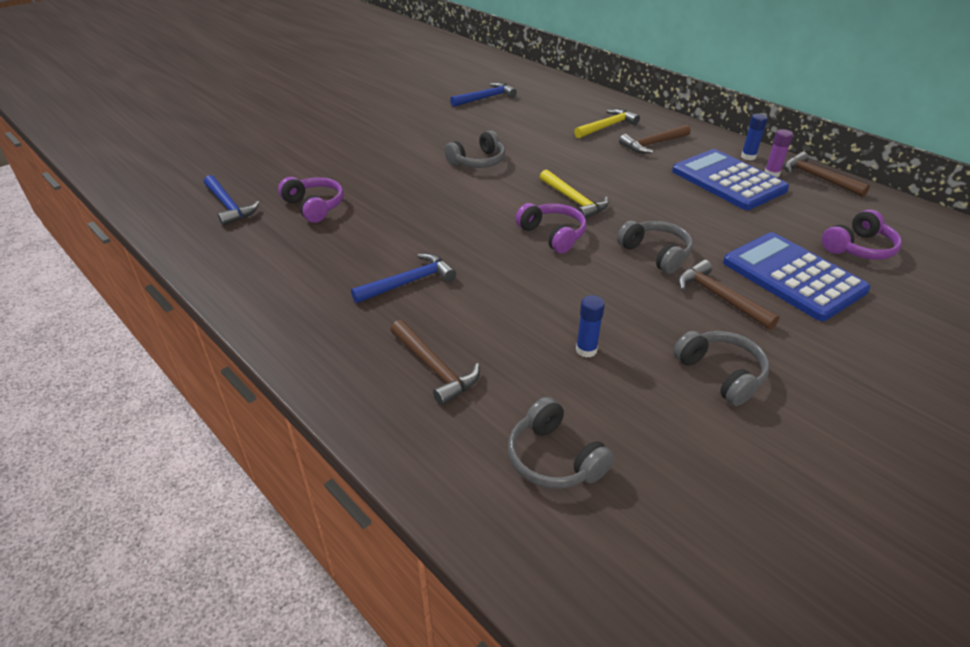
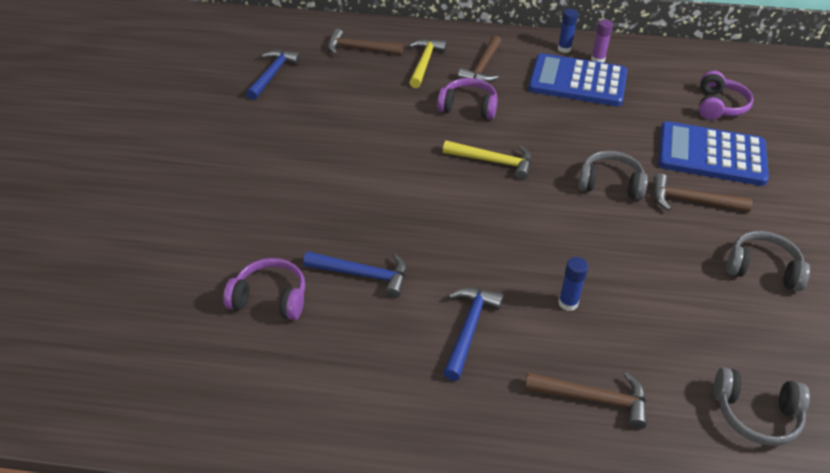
camera: 40 degrees left, 5 degrees up
(229, 206) = (173, 352): blue hammer -> blue hammer (363, 275)
(478, 161) = (361, 158): grey headphones -> none
(552, 235) = (519, 208): purple headphones -> purple headphones (468, 107)
(586, 350) = (668, 306): blue glue stick -> blue glue stick (568, 303)
(818, 178) = (630, 49): brown hammer -> brown hammer (359, 49)

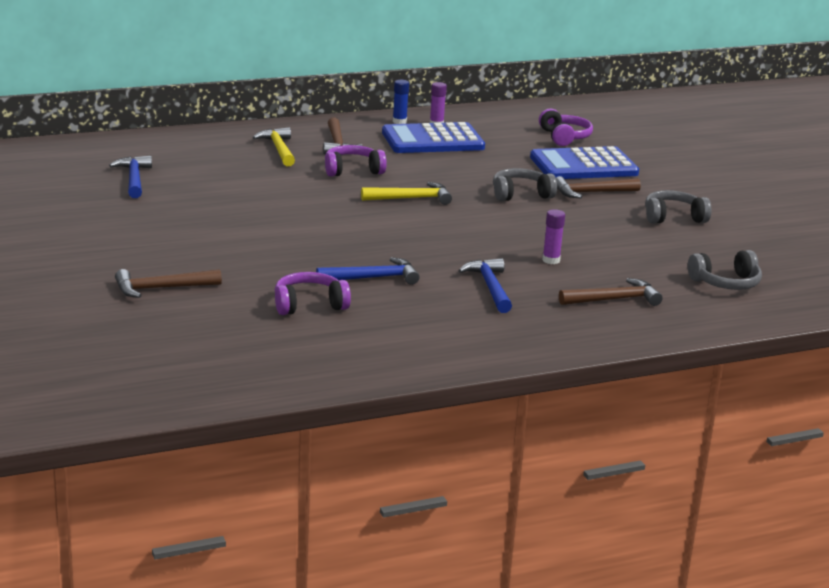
camera: 30 degrees left, 20 degrees down
(359, 49) = (202, 149): brown hammer -> brown hammer (161, 288)
(568, 303) = (551, 260): blue glue stick -> purple glue stick

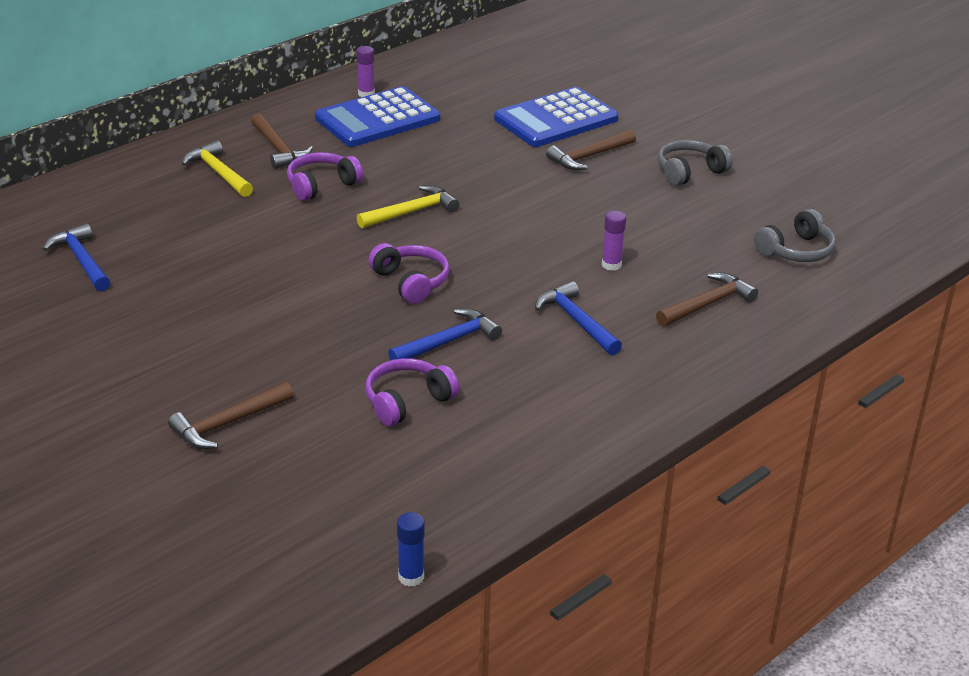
camera: 20 degrees left, 10 degrees up
(399, 122) = (324, 99): blue glue stick -> blue glue stick (411, 577)
(520, 194) = (520, 177): grey headphones -> none
(564, 137) = (510, 82): purple headphones -> purple headphones (411, 282)

